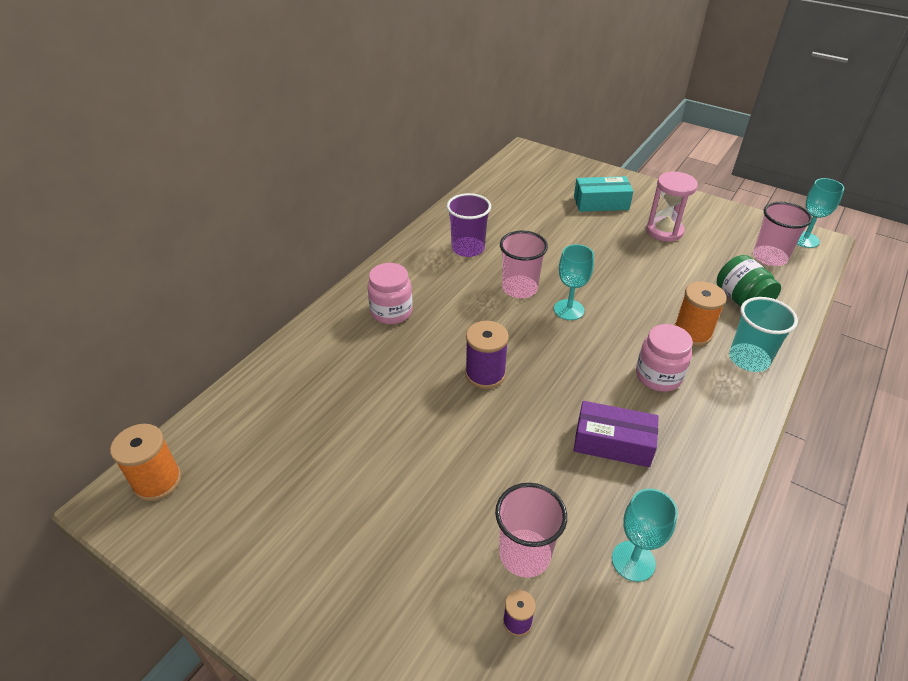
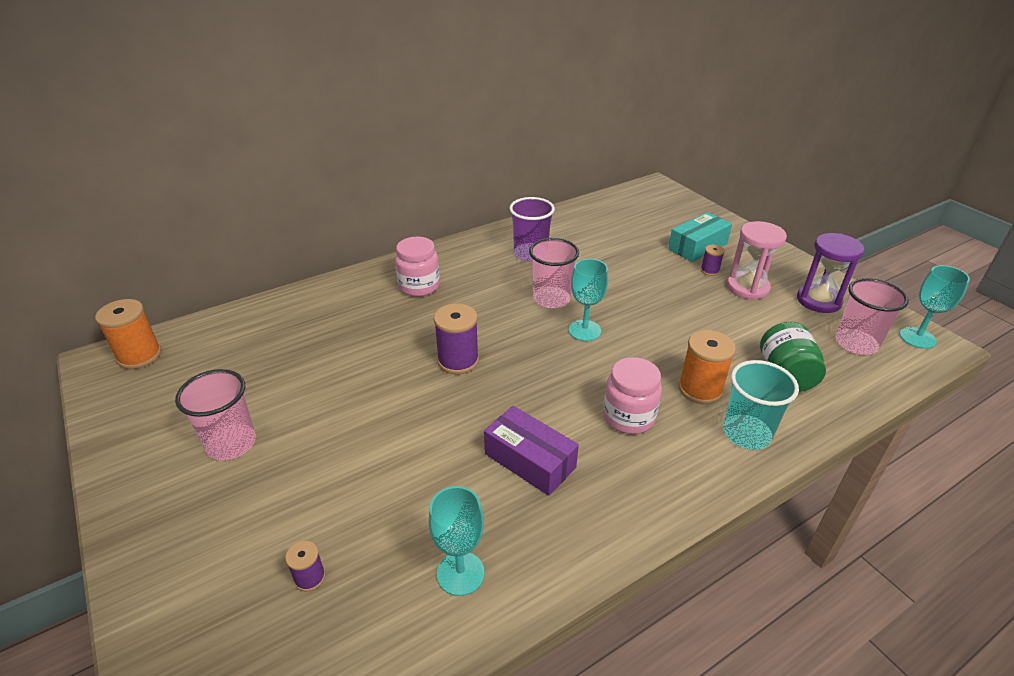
camera: 25 degrees right, 5 degrees down
(524, 554) = (364, 524): pink cup -> pink cup (231, 443)
(601, 203) = (697, 246): turquoise box -> turquoise box turned 60 degrees counterclockwise
(626, 223) = (709, 271): none -> purple spool
(721, 228) = (818, 300): none -> purple hourglass

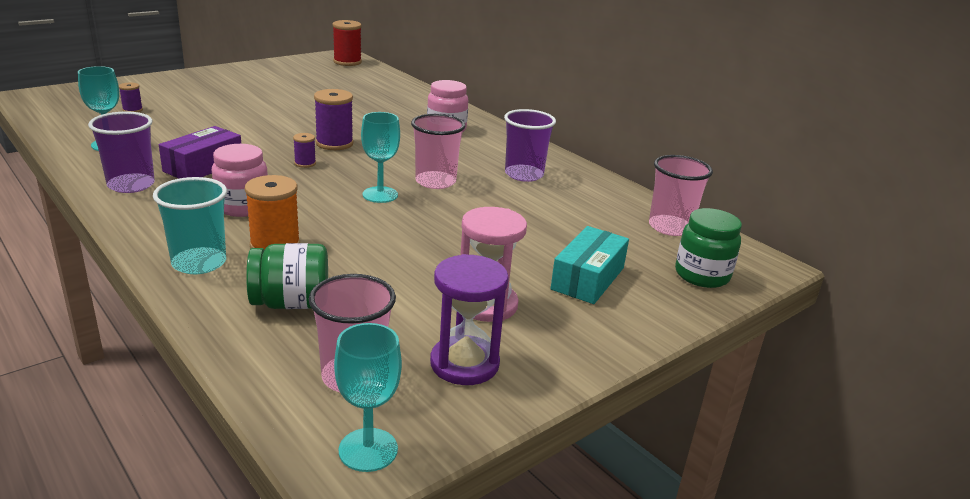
camera: 80 degrees right, 10 degrees down
(140, 356) = (347, 62): orange spool -> red spool
(231, 443) = (255, 87): pink cup -> pink cup (670, 227)
(591, 518) = (131, 185): none -> purple cup
(678, 208) = (702, 275): none -> green jar
(697, 246) = (588, 278): turquoise box -> turquoise box turned 75 degrees clockwise
(709, 271) = (523, 280): purple spool -> purple spool (305, 163)

